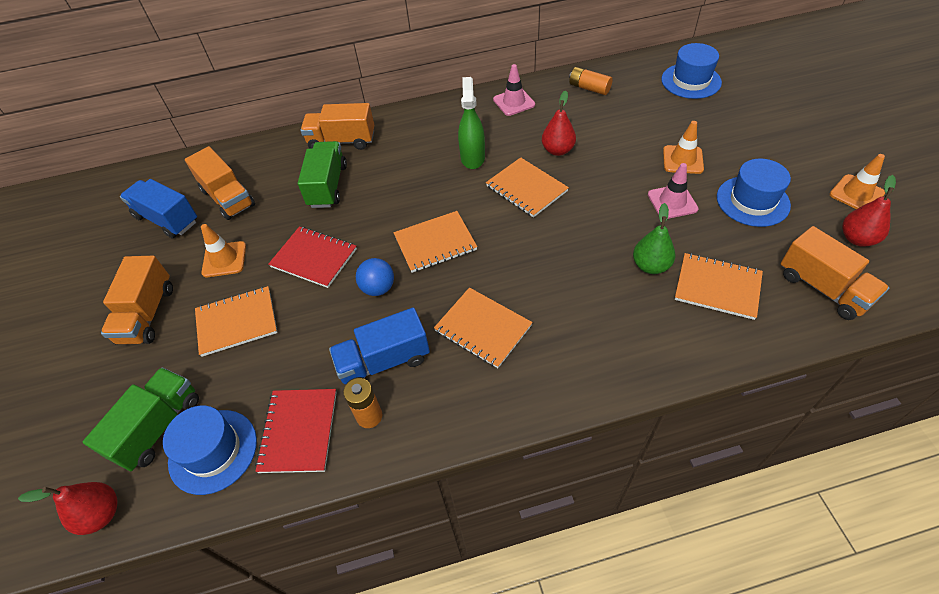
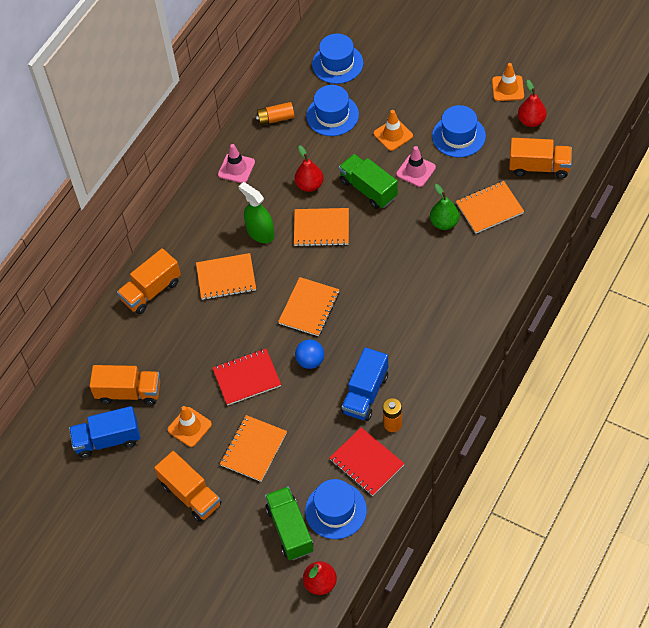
camera: 45 degrees left, 5 degrees up
(328, 186) = (188, 329): green truck -> green truck (368, 189)
(482, 328) = (396, 332): orange notebook -> orange notebook (226, 278)
(641, 113) = (332, 115): none -> blue hat

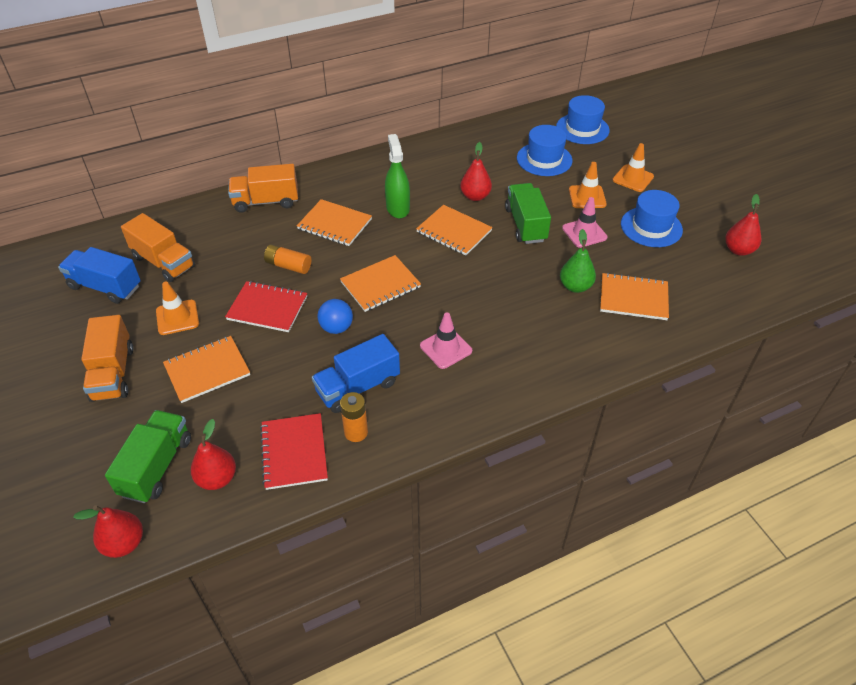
camera: 30 degrees right, 10 degrees down
(236, 168) = (425, 156): pink traffic cone -> pink traffic cone (446, 348)
(275, 118) = (492, 140): orange battery -> orange battery (288, 266)
(335, 510) = (217, 478): blue hat -> red pear
(508, 88) = (733, 215): orange traffic cone -> orange traffic cone (633, 178)
(539, 167) = (717, 291): orange truck -> none

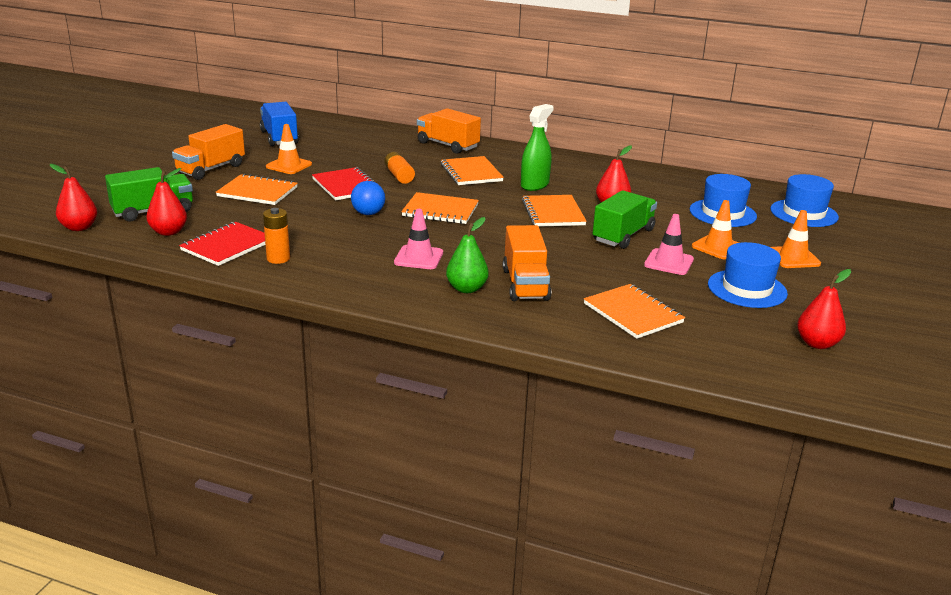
camera: 45 degrees right, 20 degrees down
(163, 262) = (330, 142): orange truck -> orange truck (525, 284)
(358, 387) = (323, 242): blue truck -> none
(575, 286) = (593, 282): green pear -> green pear (466, 289)

